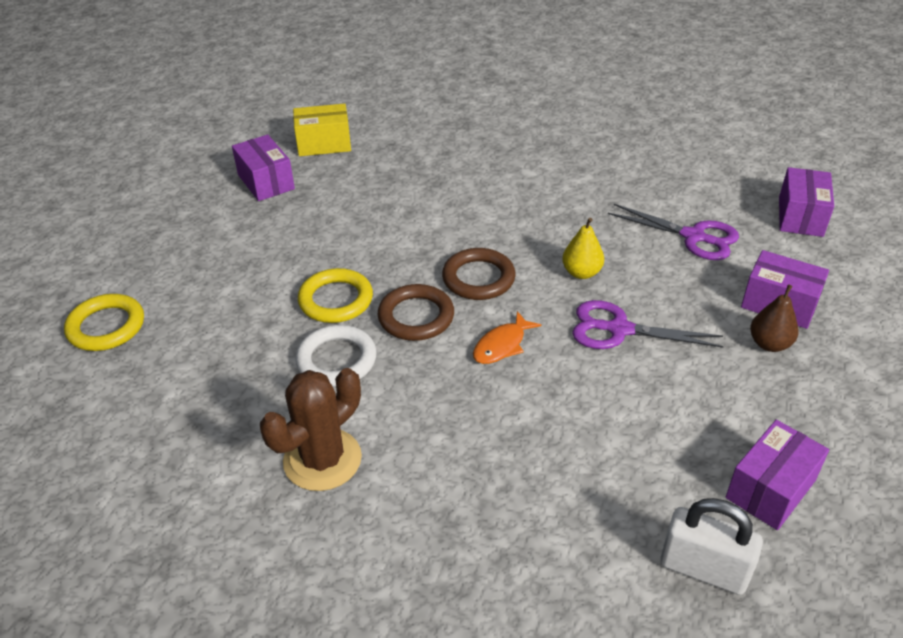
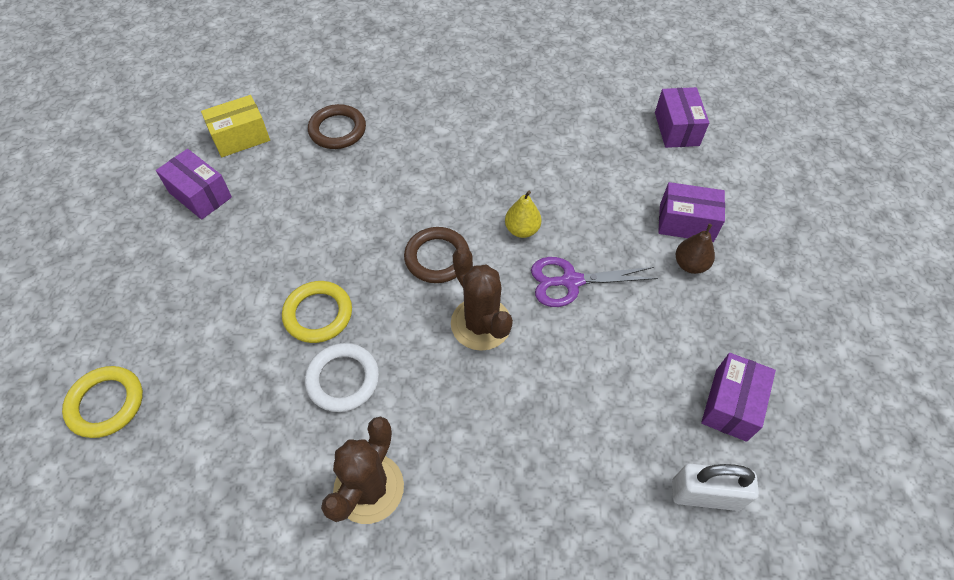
camera: 20 degrees left, 15 degrees up
(416, 317) = (397, 313): brown ring -> brown ring (337, 130)
(502, 345) = (481, 324): orange fish -> brown cactus
(693, 237) = (600, 169): purple scissors -> none

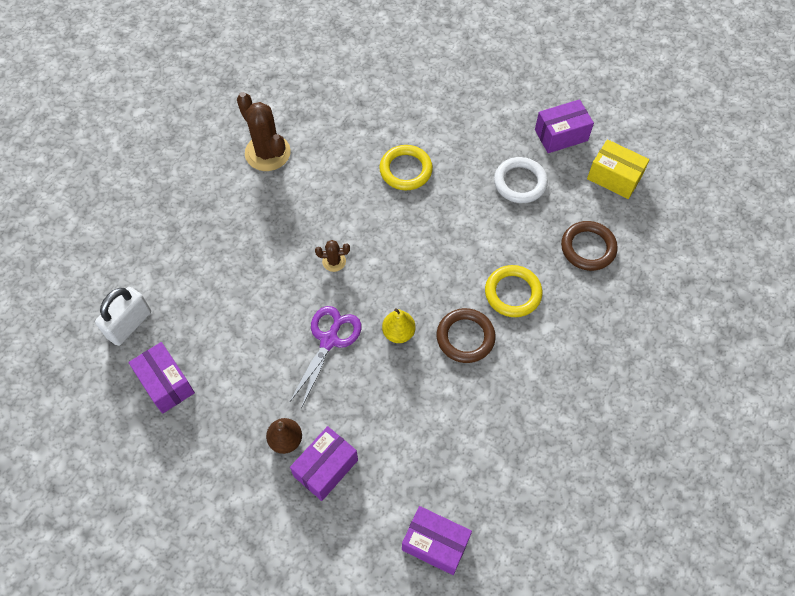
camera: 120 degrees right, 5 degrees up
(106, 403) = (410, 50): yellow ring -> yellow ring (513, 293)
(241, 137) = (614, 177): yellow box -> yellow box turned 60 degrees counterclockwise
(343, 379) = (346, 166): white ring -> white ring (520, 182)
(437, 258) = (408, 261): brown ring -> brown ring (465, 337)
(481, 324) = (334, 261): brown cactus -> brown cactus, size x0.48

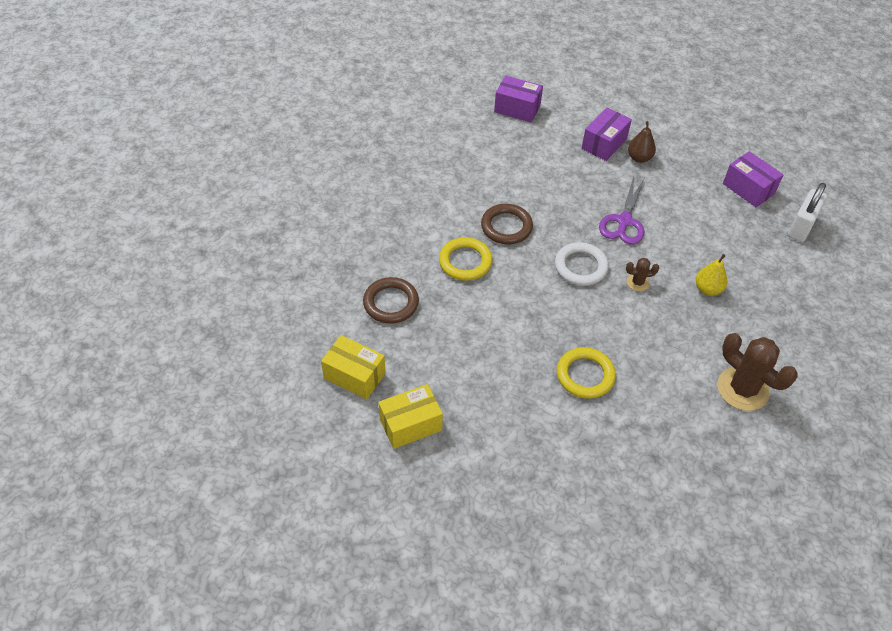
camera: 175 degrees right, 10 degrees down
(398, 333) = (565, 228): yellow pear -> yellow pear (707, 289)
(520, 182) = (459, 366): white ring -> white ring (580, 267)
(561, 135) = (410, 424): purple box -> yellow box

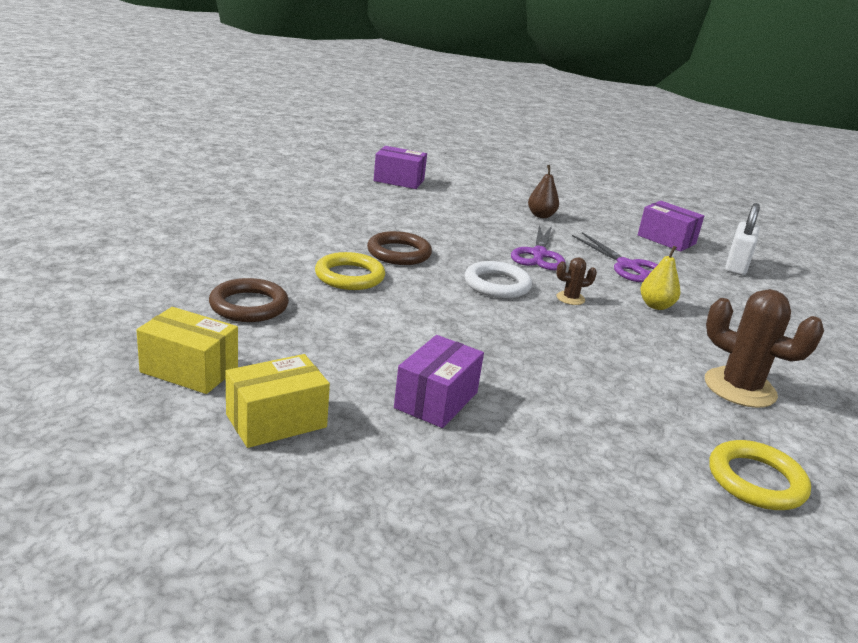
camera: 10 degrees left, 25 degrees down
(585, 375) = (528, 373): yellow ring -> yellow ring (756, 480)
(604, 144) = (499, 205): purple box -> purple box (436, 400)
(699, 234) = (628, 266): none -> purple scissors

